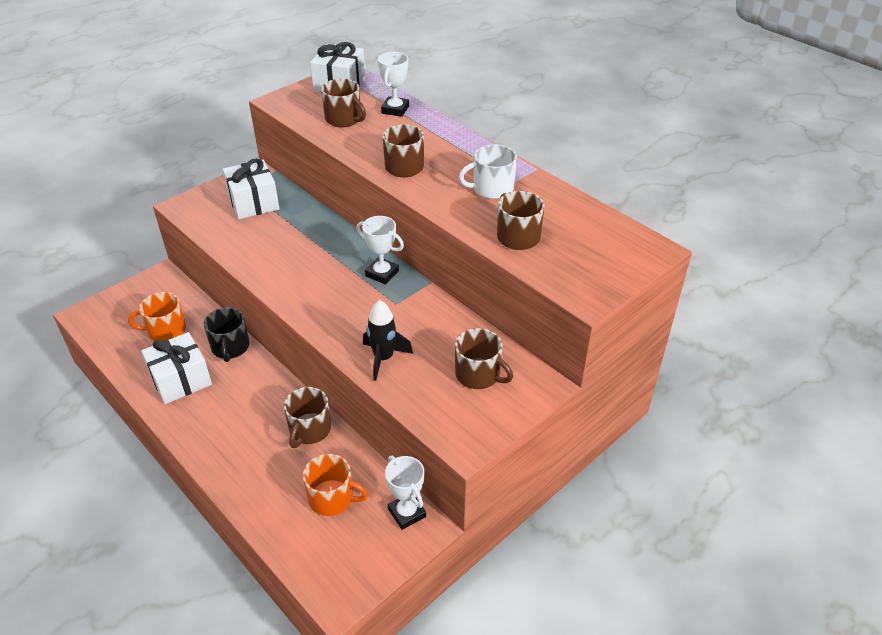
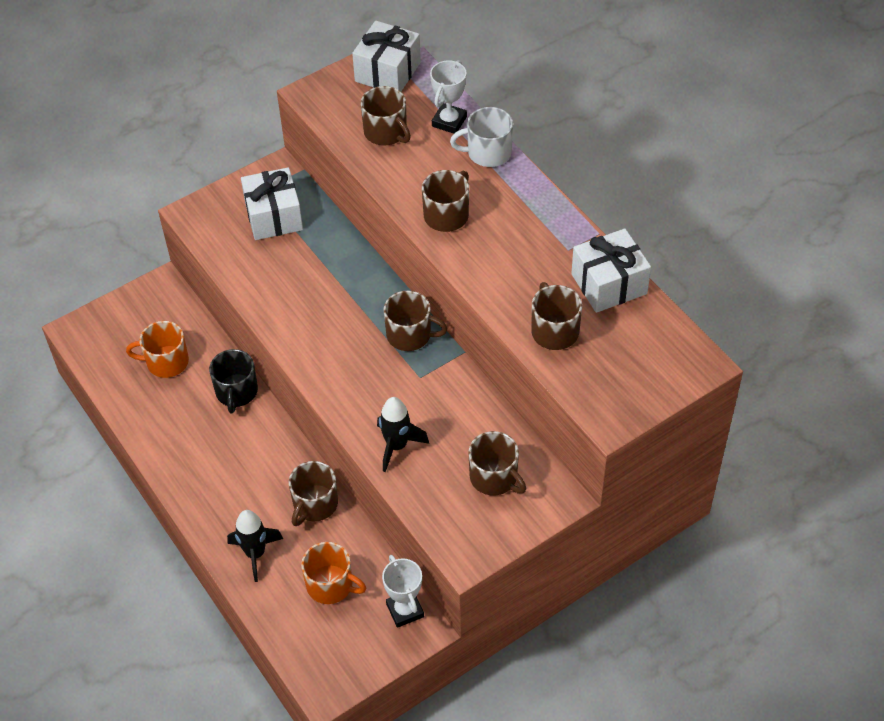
camera: 10 degrees right, 10 degrees up
(181, 380) = (181, 427): white gift -> white gift (609, 284)
(257, 478) = (255, 554): none -> black rocket
(382, 273) = (410, 335): white trophy -> brown mug
(491, 188) = (540, 258): white mug -> white mug (487, 152)

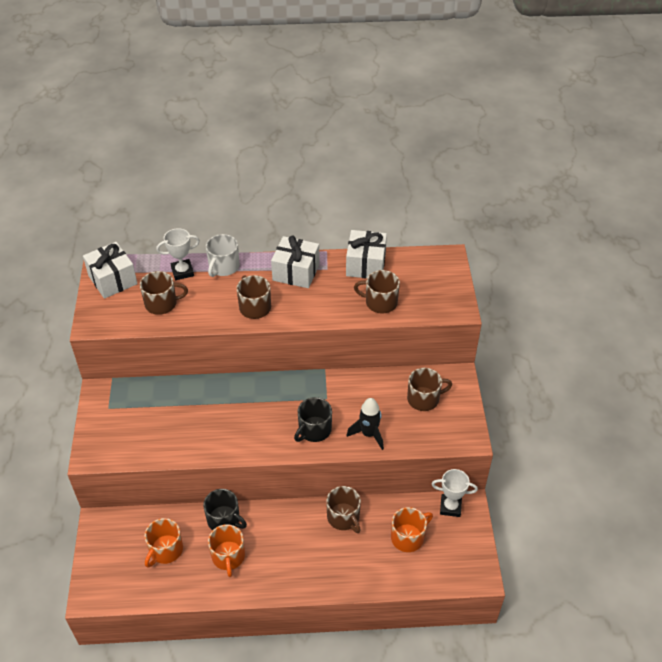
camera: 60 degrees left, 5 degrees down
(193, 422) = (228, 556): none -> orange mug
(255, 554) = (358, 568): black rocket -> none
(274, 216) = (136, 412): white gift -> white gift (296, 272)
(364, 389) = (314, 430): none -> black mug
(410, 335) = (291, 388): brown mug -> none
(449, 121) = (182, 272): white trophy -> white trophy turned 75 degrees counterclockwise

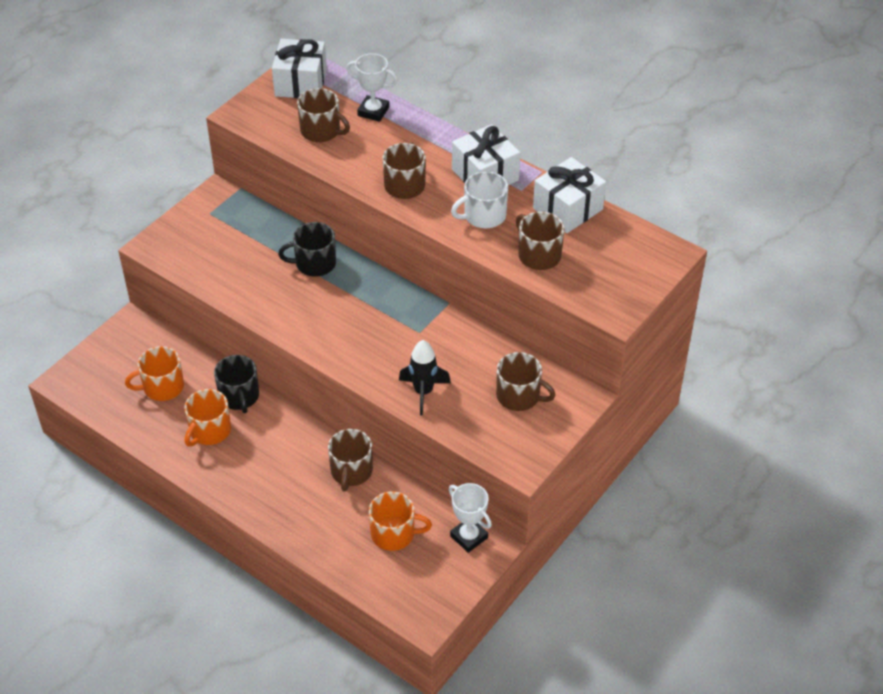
camera: 40 degrees right, 0 degrees up
(223, 267) = (418, 129): white mug -> white mug (483, 216)
(314, 430) = (374, 353): black mug -> black mug (314, 263)

